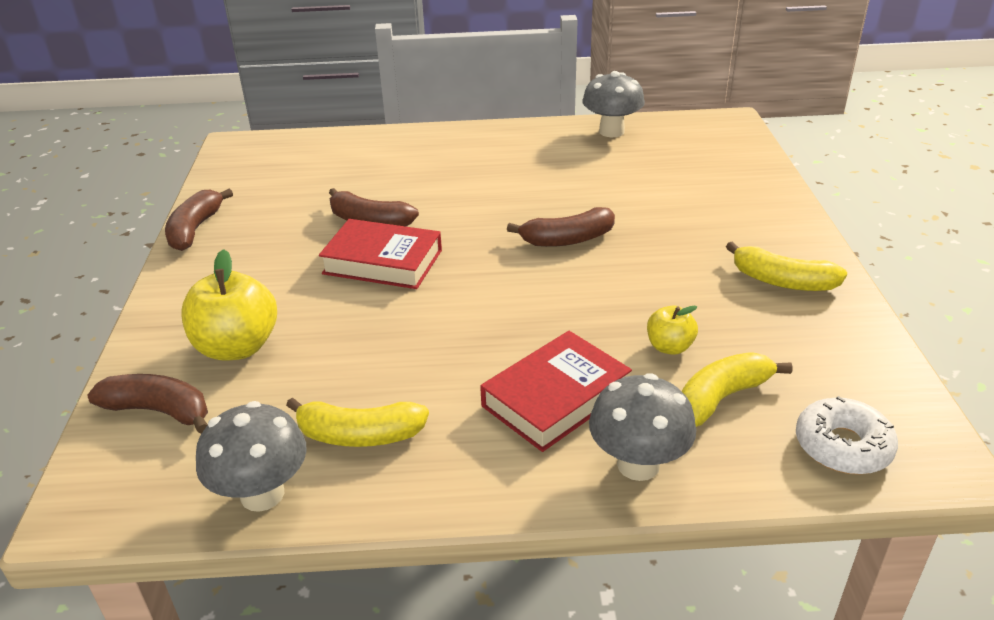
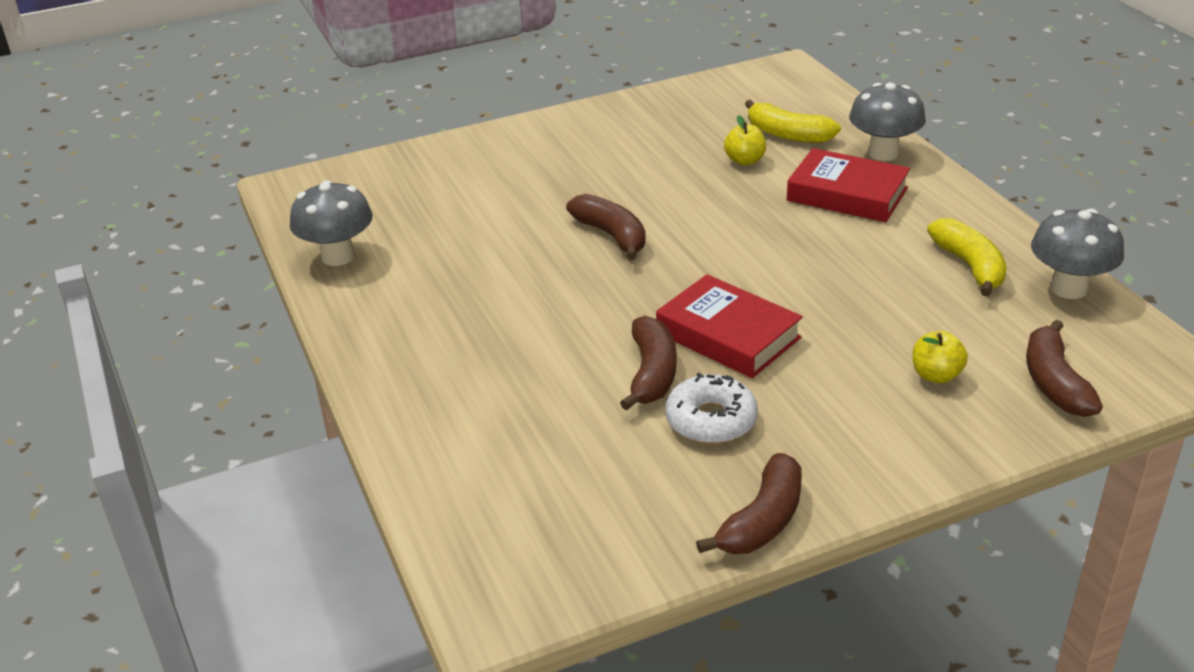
camera: 110 degrees left, 0 degrees up
(195, 229) = (762, 521): brown banana -> brown banana turned 45 degrees counterclockwise
(237, 347) = (936, 375): yellow apple -> yellow apple, size x0.54
(383, 262) = (728, 335): red book -> red book turned 45 degrees counterclockwise
(782, 281) = (617, 128): yellow banana -> none
(842, 446) = (800, 94): white donut -> white donut (711, 420)

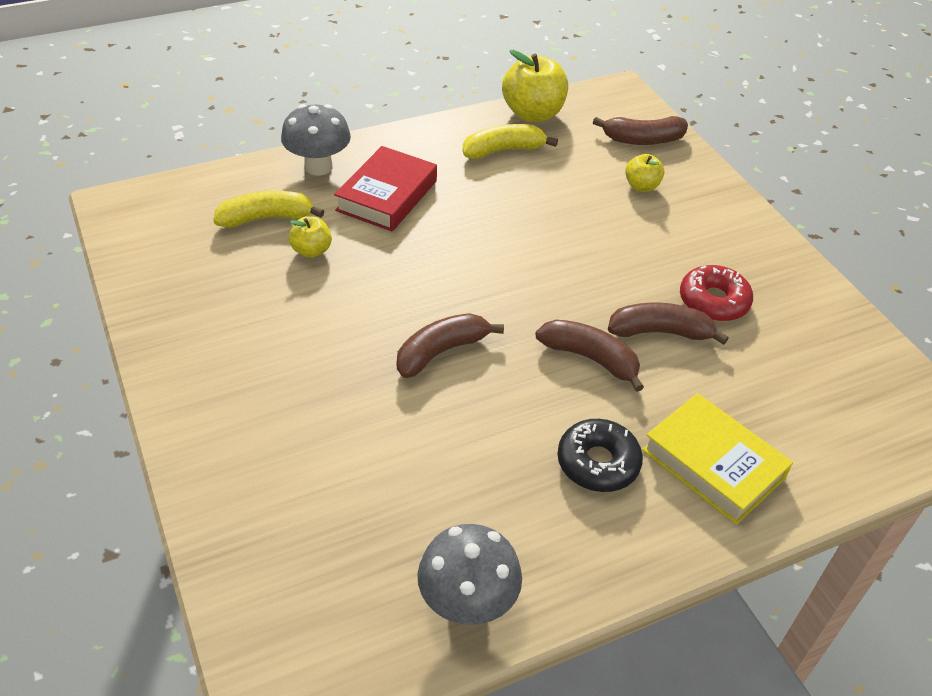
camera: 95 degrees left, 10 degrees up
(459, 396) = (713, 464): none -> yellow book
(468, 323) = (598, 463): none -> black donut
(711, 420) = (713, 301): white donut -> red donut
(728, 335) = (603, 284): red book -> none
(762, 521) = (815, 284): brown banana -> brown banana (590, 358)
(788, 134) = (266, 218): yellow banana -> yellow banana turned 135 degrees counterclockwise
(1068, 288) = (533, 114): grey mushroom -> yellow apple

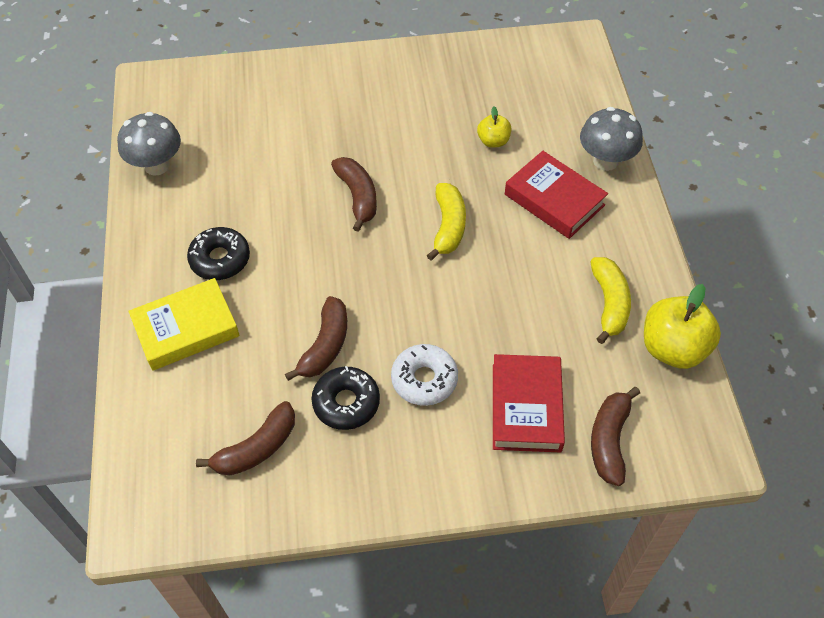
camera: 110 degrees right, 10 degrees up
(266, 218) = (540, 120): yellow banana -> yellow banana (448, 226)
(590, 358) = (316, 286): brown banana -> brown banana (256, 448)
(641, 186) = (526, 407): yellow apple -> red book
(654, 252) = (424, 379): none -> white donut
(713, 301) = (346, 402): red donut -> black donut

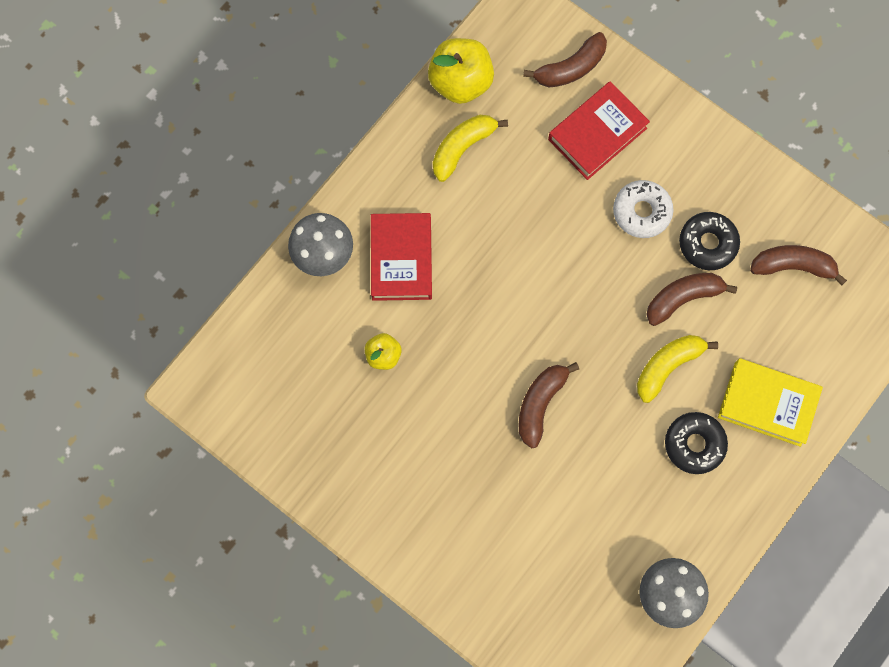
camera: 135 degrees left, 20 degrees up
(448, 226) = (502, 311): yellow banana -> yellow banana (667, 366)

